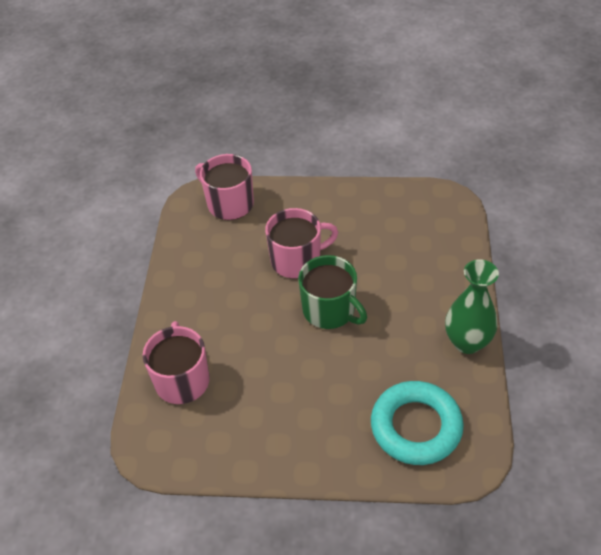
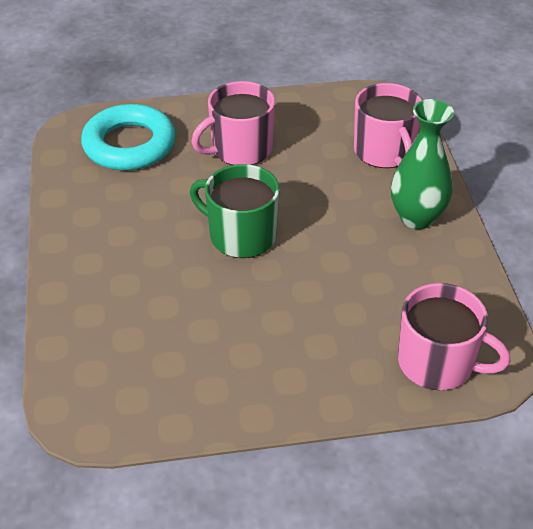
camera: 165 degrees right, 5 degrees down
(297, 260) = (301, 290): pink mug -> pink mug (240, 149)
(467, 342) = (70, 223): green vase -> green vase (417, 218)

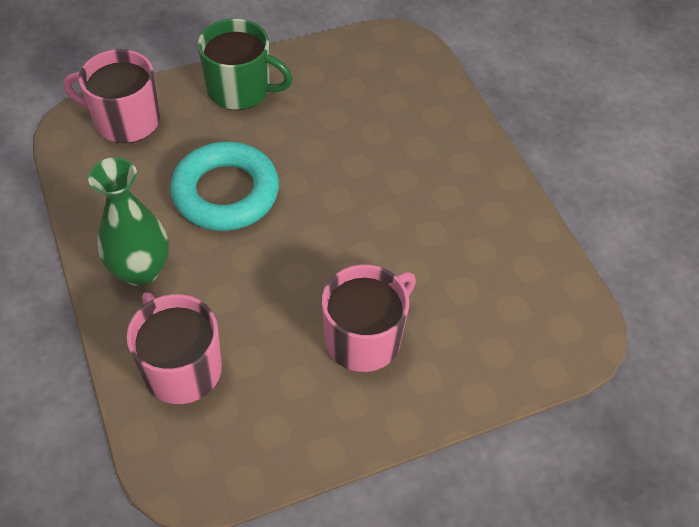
camera: 165 degrees right, 10 degrees up
(129, 145) = (502, 320): turquoise ring -> turquoise ring (226, 193)
(241, 236) = (327, 215): green mug -> green mug (240, 90)

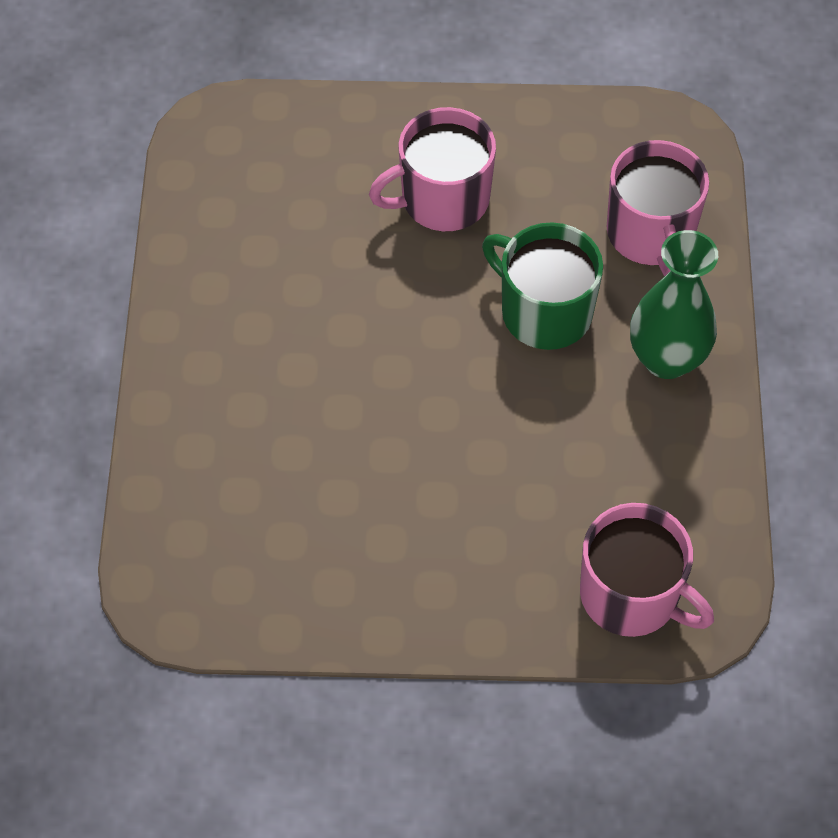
camera: 155 degrees left, 5 degrees up
(226, 193) = (529, 428): turquoise ring -> none
(240, 90) = (448, 593): green mug -> green mug (544, 311)

